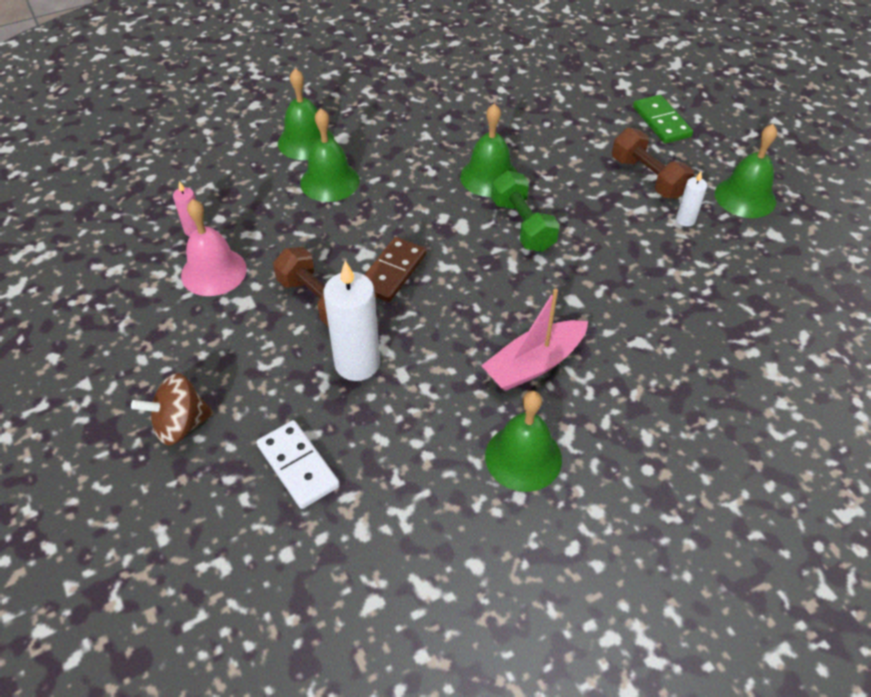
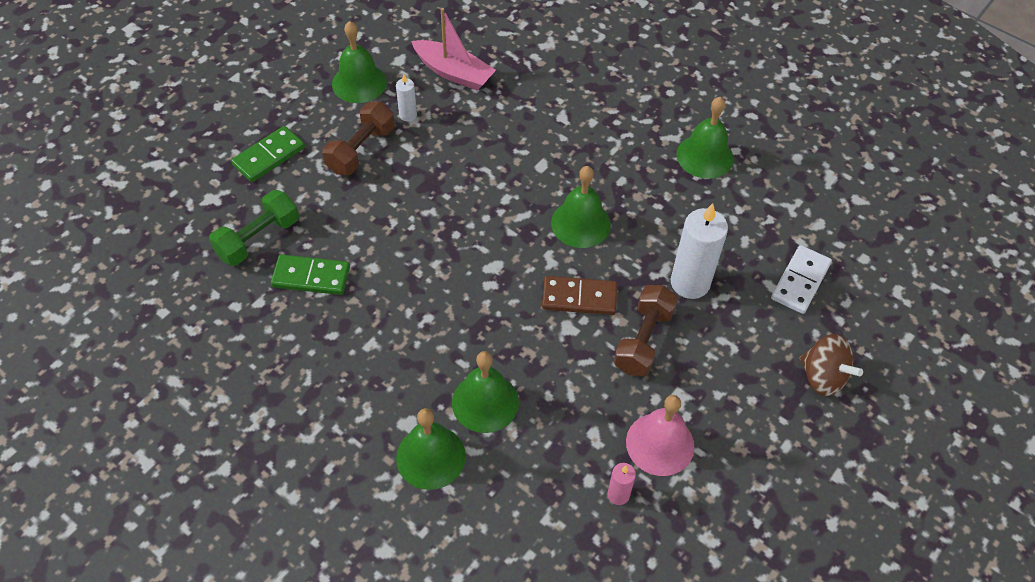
camera: 115 degrees left, 5 degrees up
(489, 177) = (414, 267): green bell -> green bell (580, 223)
(511, 119) = (311, 277): none -> green domino
(522, 225) = (470, 222): green dumbbell -> green dumbbell (258, 238)
(534, 364) = (621, 172): pink boat -> pink boat (454, 73)

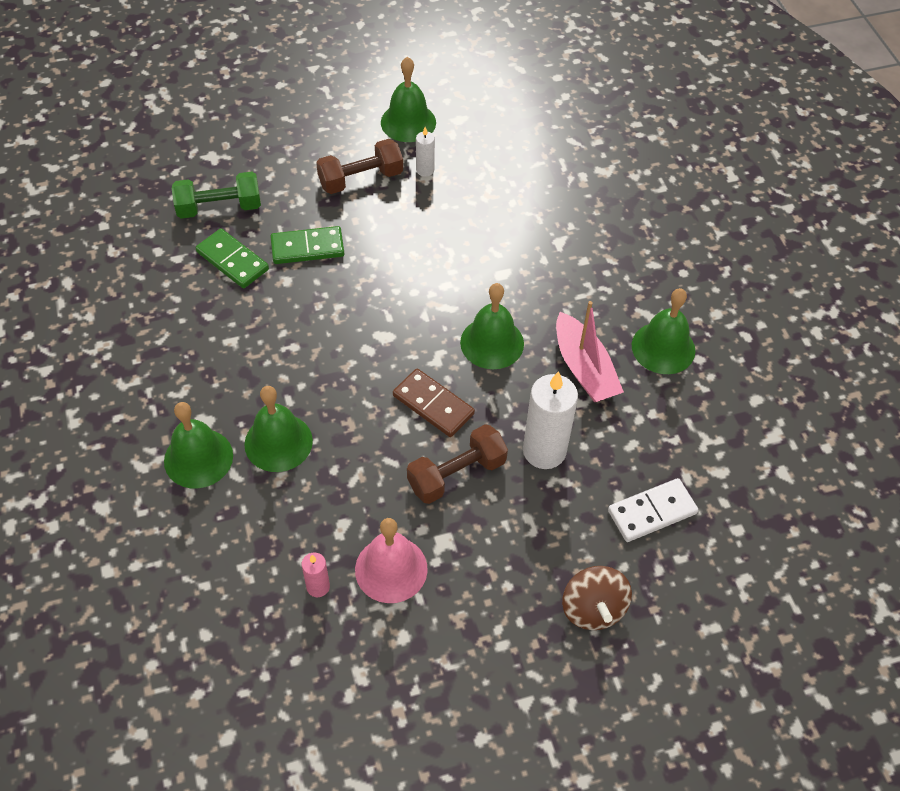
camera: 35 degrees right, 0 degrees up
(269, 156) = (284, 146): green domino -> green domino (307, 247)
(454, 73) = (496, 154): pink boat -> pink boat (584, 368)

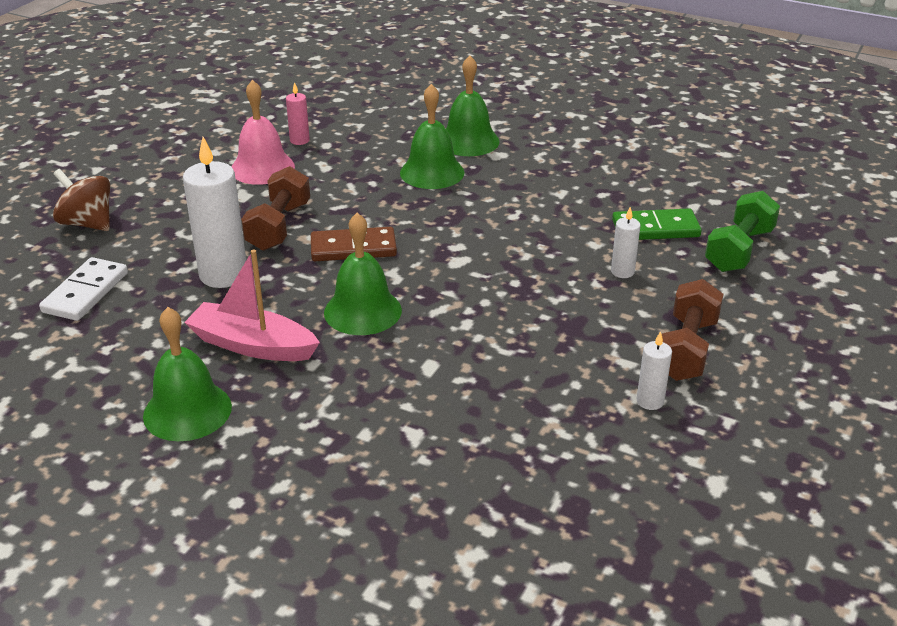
camera: 135 degrees right, 20 degrees down
(307, 247) = (622, 272): green domino -> white candle
(408, 122) = (754, 436): green bell -> none

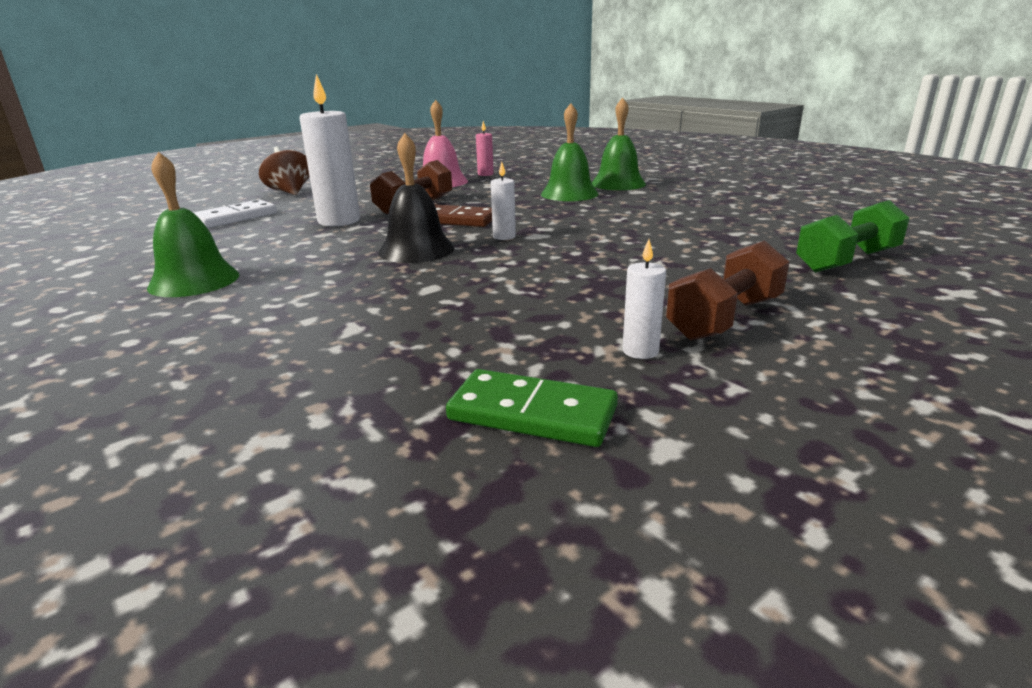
camera: 25 degrees right, 10 degrees down
(252, 345) = (302, 255): pink boat -> none
(362, 311) = (416, 250): green bell -> black bell
(622, 272) = (694, 259): white candle -> white candle (504, 237)
(655, 229) = (756, 239): green domino -> green domino (532, 414)

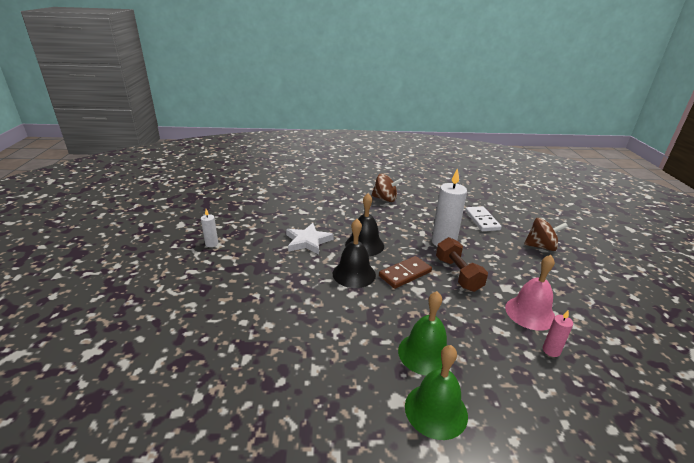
camera: 125 degrees right, 5 degrees up
(194, 281) = (385, 199): green bell -> brown spinning top
(470, 282) = (308, 241): none -> white star
(504, 237) = (354, 274): white candle -> black bell
(532, 414) = (218, 216): green domino -> none
(725, 318) = (196, 271): brown dumbbell -> none
(847, 261) = (158, 355): green dumbbell -> none

